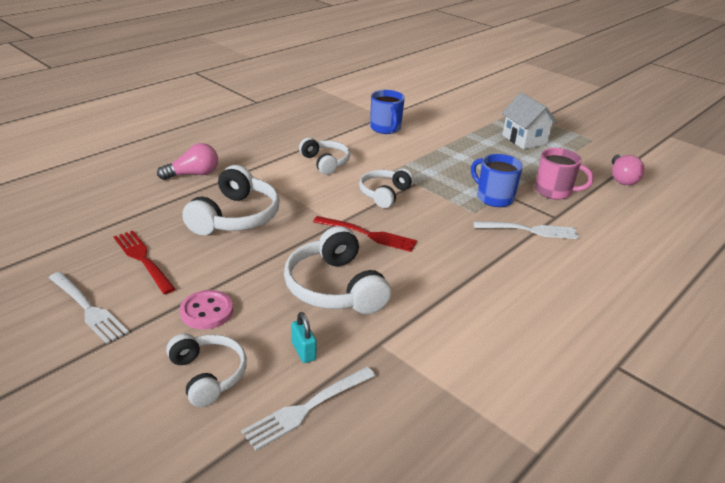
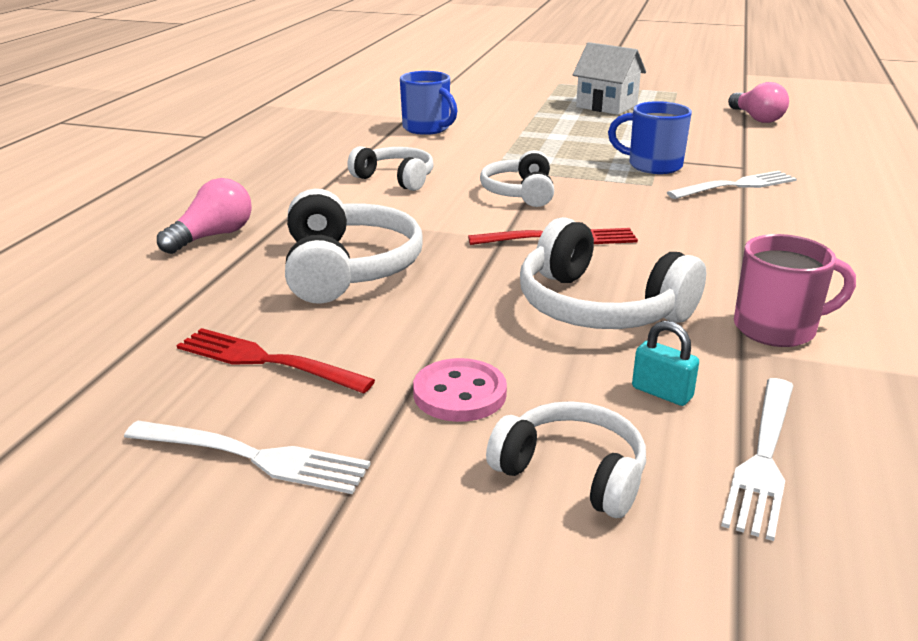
camera: 25 degrees left, 5 degrees down
(554, 191) = (708, 145): pink mug -> pink mug (777, 329)

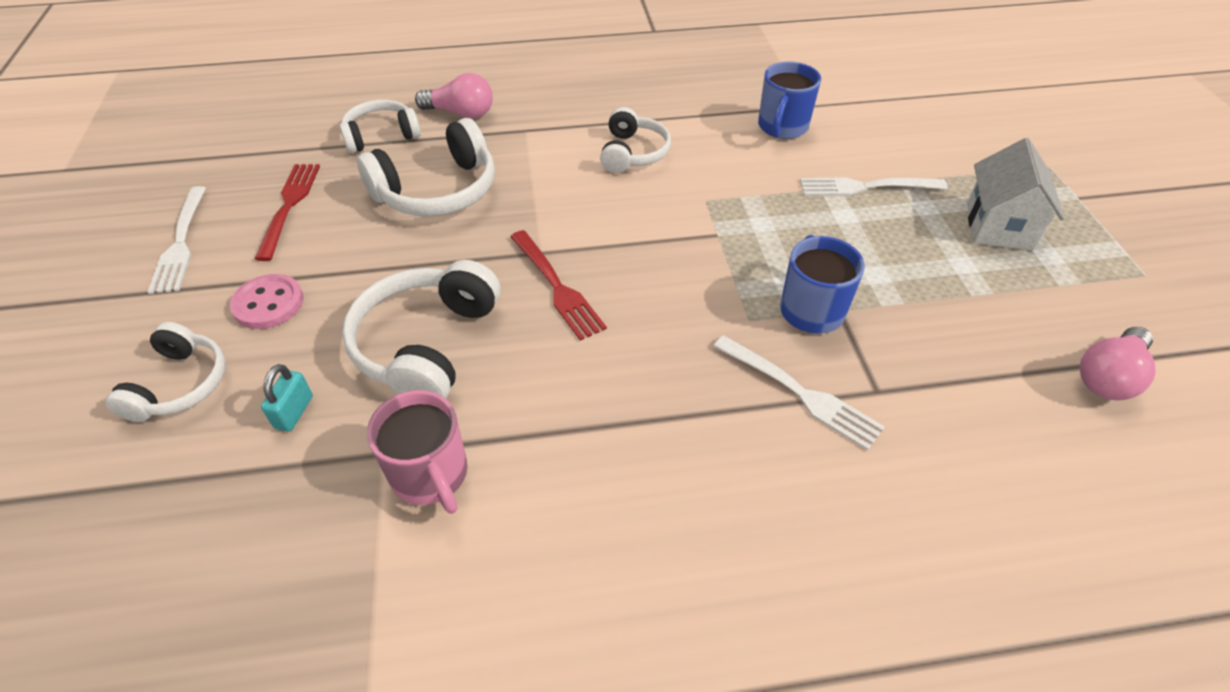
camera: 65 degrees right, 20 degrees up
(520, 193) = (653, 233): white headphones -> white headphones (381, 136)
(763, 458) = (211, 489): white fork -> white fork (866, 187)

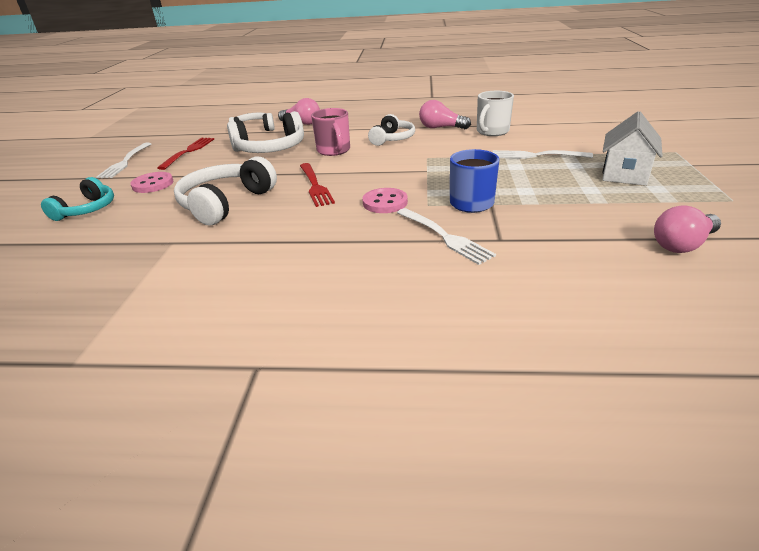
camera: 15 degrees right, 15 degrees down
(180, 384) = (87, 209): white headphones -> turquoise headphones
(294, 412) = (136, 223): turquoise padlock -> none
(430, 475) = (193, 253): pink mug -> pink mug (334, 151)
(684, 320) = (385, 202): none -> pink button
(699, 119) = (441, 128): none -> pink light bulb
(782, 127) = (492, 132): blue mug -> white mug

